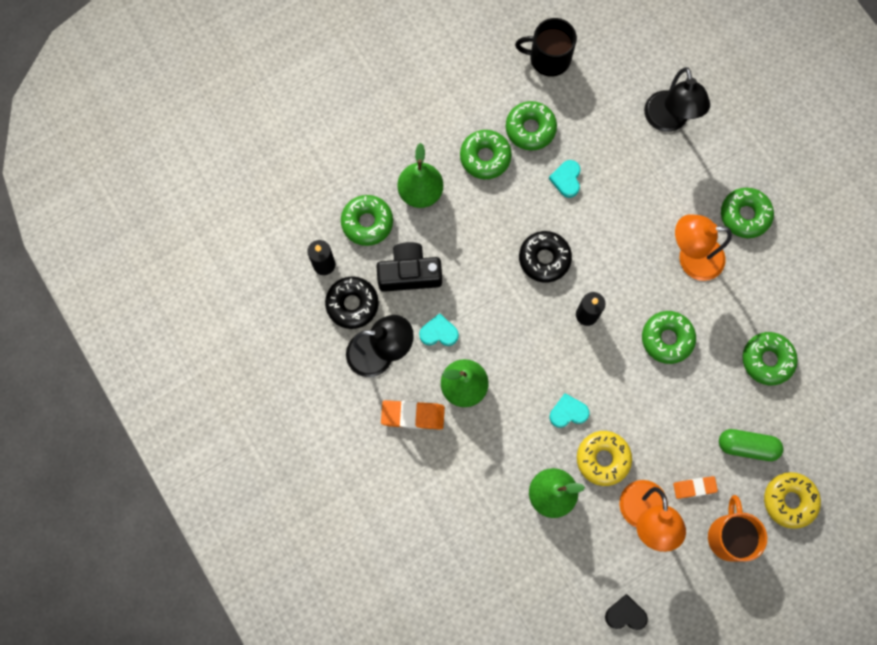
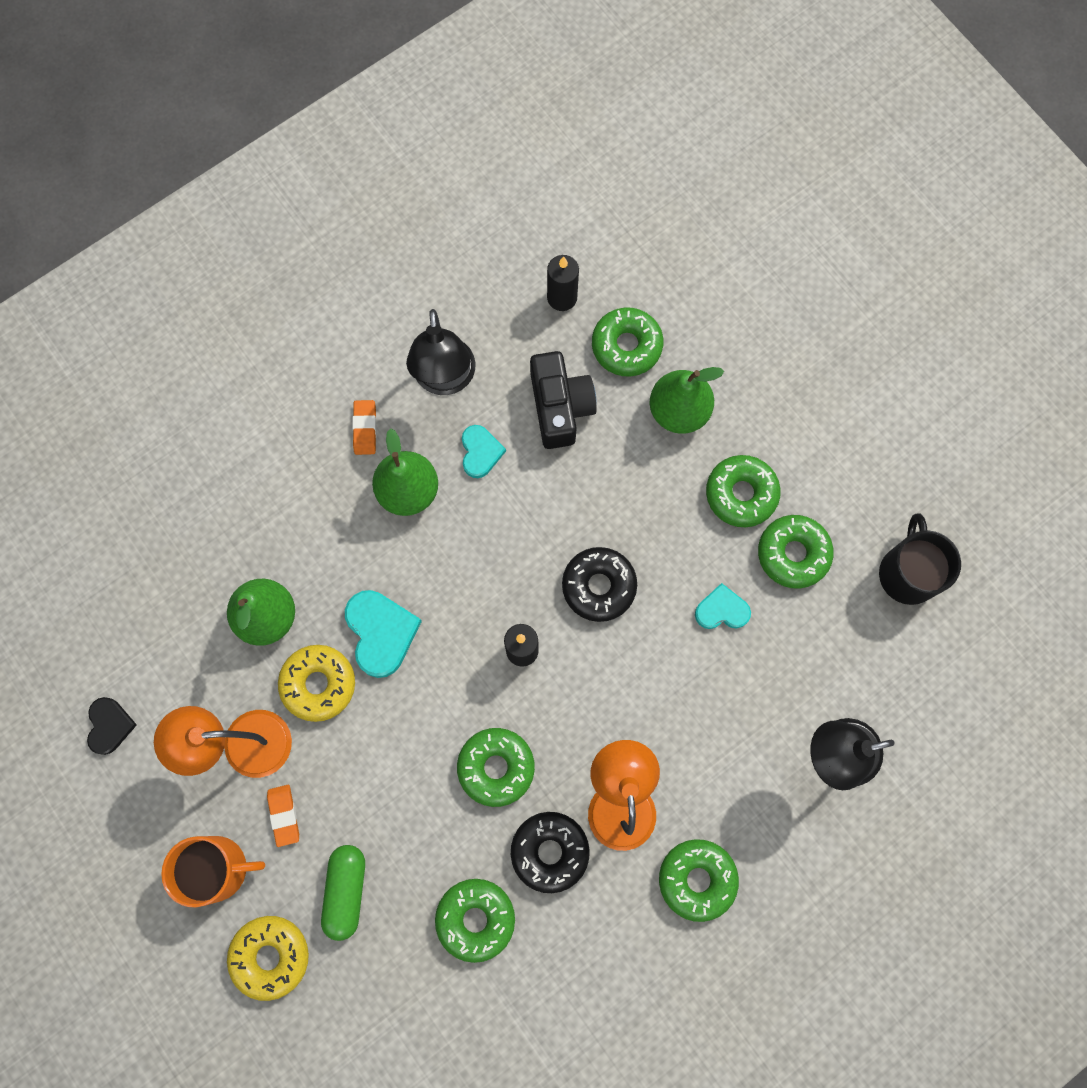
camera: 85 degrees right, 0 degrees up
(352, 304) = (510, 338): black donut -> black donut (549, 851)
(413, 415) = (365, 428): orange eraser -> orange eraser, size x0.65
(568, 412) = (381, 633): turquoise heart -> turquoise heart, size x1.59

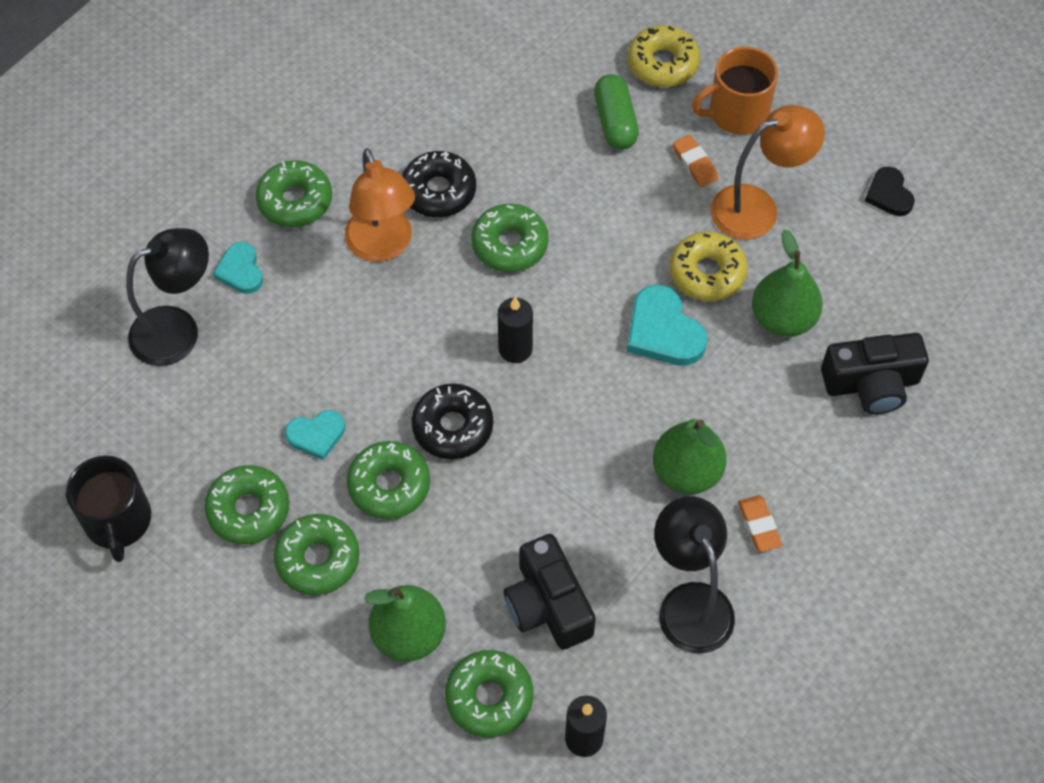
camera: 165 degrees right, 15 degrees down
(216, 531) = (871, 384): none -> black camera
(475, 919) = (491, 128): green donut -> green donut (389, 485)
(480, 452) = (622, 532): turquoise heart -> turquoise heart (240, 271)

